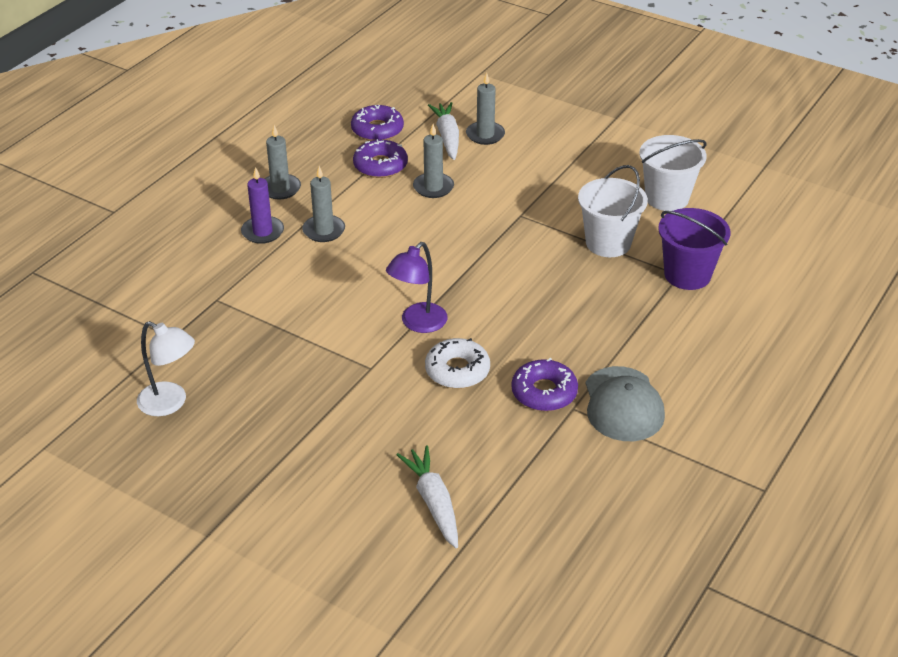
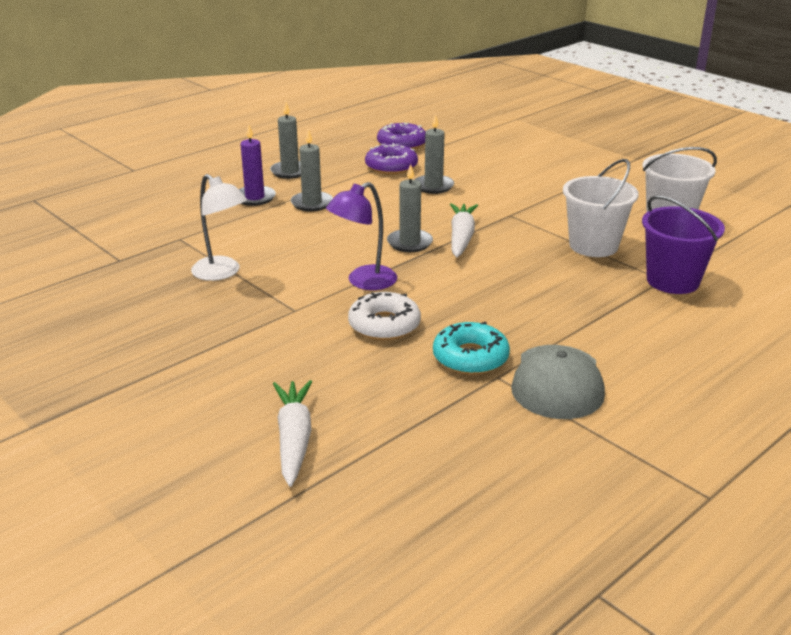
camera: 15 degrees right, 10 degrees down
(170, 403) = (80, 309): white lamp -> white lamp (222, 273)
(447, 137) = (464, 155): white carrot -> white carrot (461, 237)
(485, 135) = (501, 157): grey candle -> grey candle (409, 243)
(544, 392) = (470, 357): purple donut -> turquoise donut

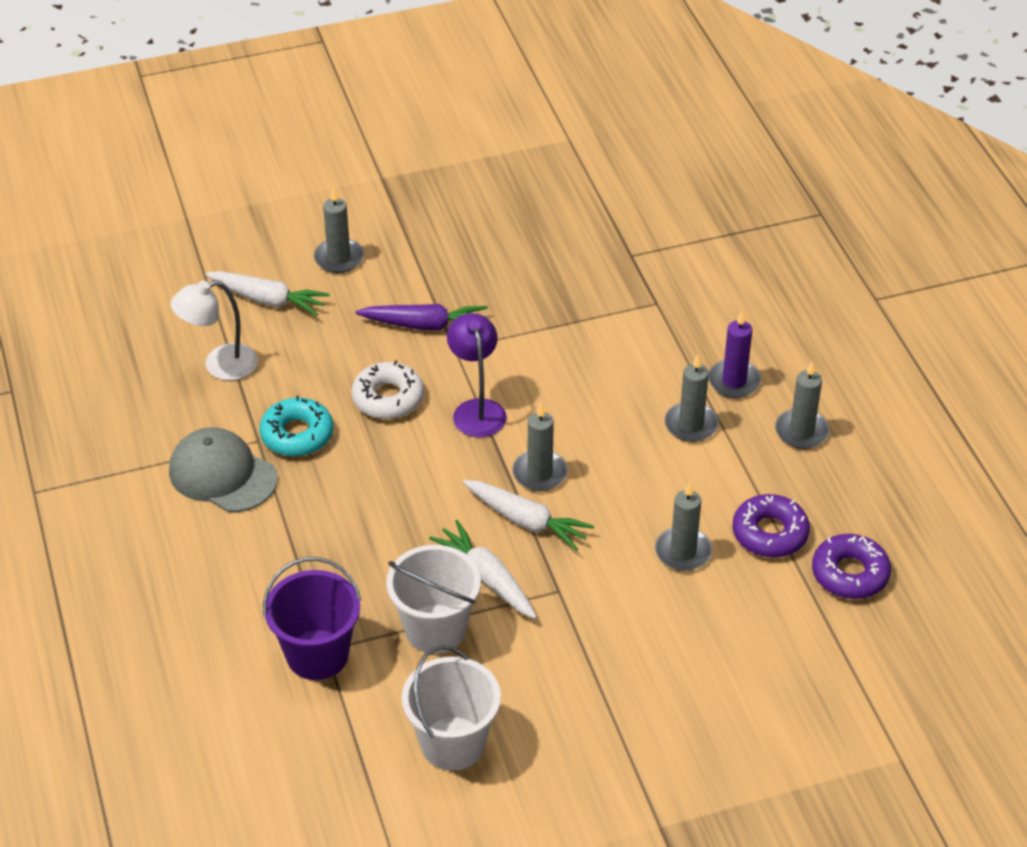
camera: 115 degrees right, 15 degrees up
(196, 412) = (339, 258): none -> grey candle
(222, 273) = (559, 317): white lamp -> white lamp (220, 365)
(273, 332) = (425, 325): none -> purple carrot
(528, 239) = (487, 578): none -> white carrot

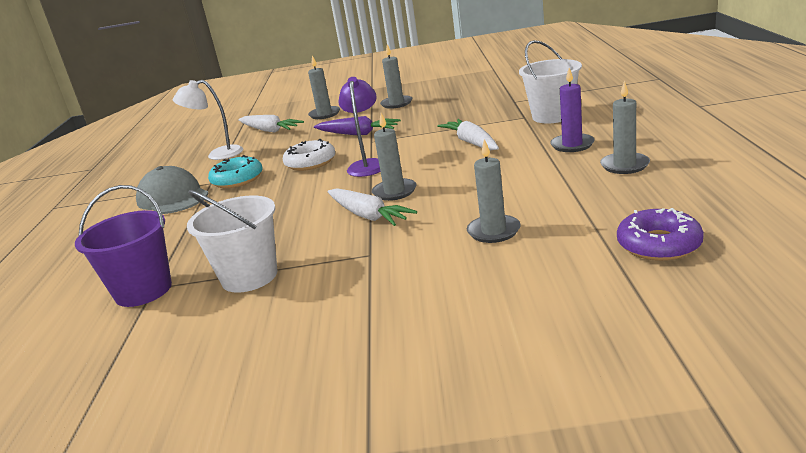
camera: 20 degrees right, 20 degrees down
(452, 743) = (200, 357): white bucket -> white bucket (552, 116)
(487, 578) = (314, 247): white carrot -> white carrot (471, 142)
(691, 424) = (529, 165): grey candle -> grey candle (396, 103)
(770, 533) = (580, 220): purple donut -> none

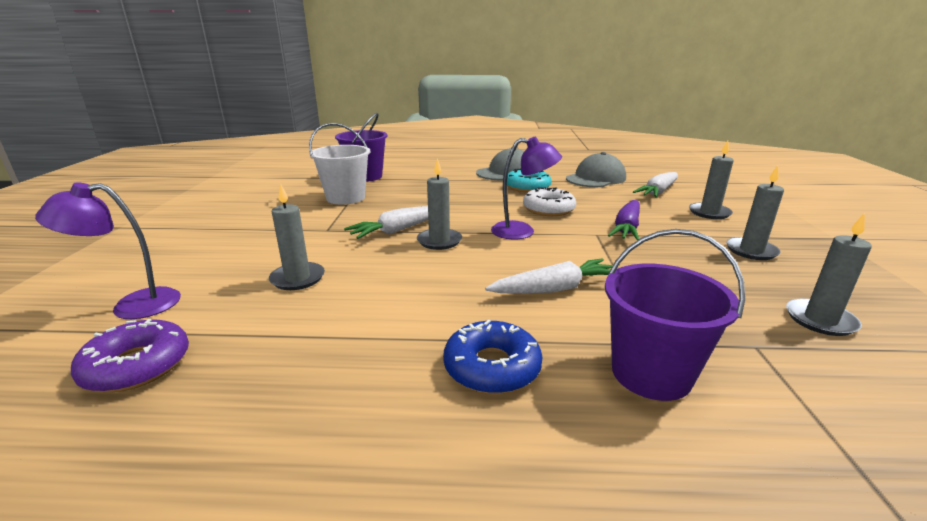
camera: 90 degrees right, 0 degrees up
(217, 154) = (595, 178): white lamp -> grey cap
(552, 116) = (651, 373): white bucket -> purple bucket
(572, 145) = (492, 367): purple candle -> blue donut
(587, 294) = (132, 306): none -> purple lamp
(624, 165) = (368, 400): grey candle -> grey candle (820, 320)

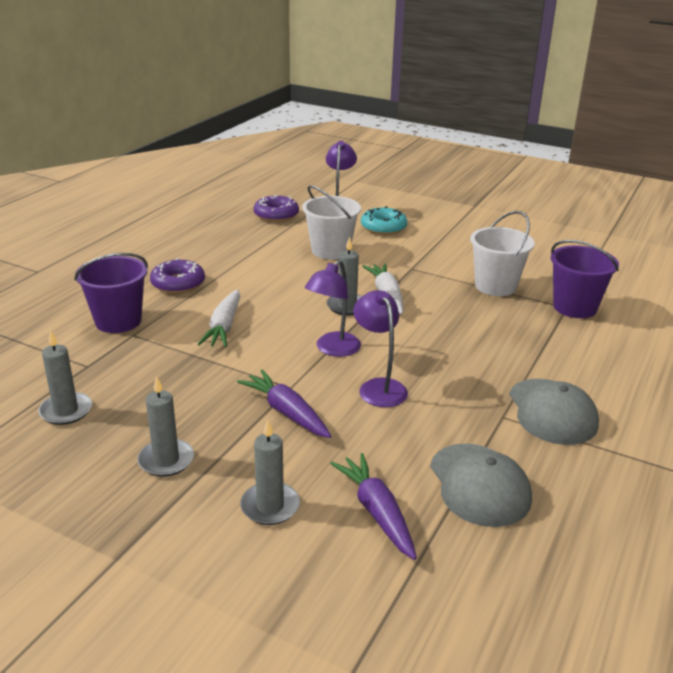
camera: 115 degrees right, 5 degrees up
(297, 278) = (330, 251): grey candle -> white bucket
(492, 367) = (178, 283): blue donut -> purple donut
(527, 187) = (470, 403): turquoise donut -> turquoise donut (383, 227)
(548, 209) = (379, 387): white donut -> purple lamp
(658, 192) = (376, 512): white carrot -> purple carrot

